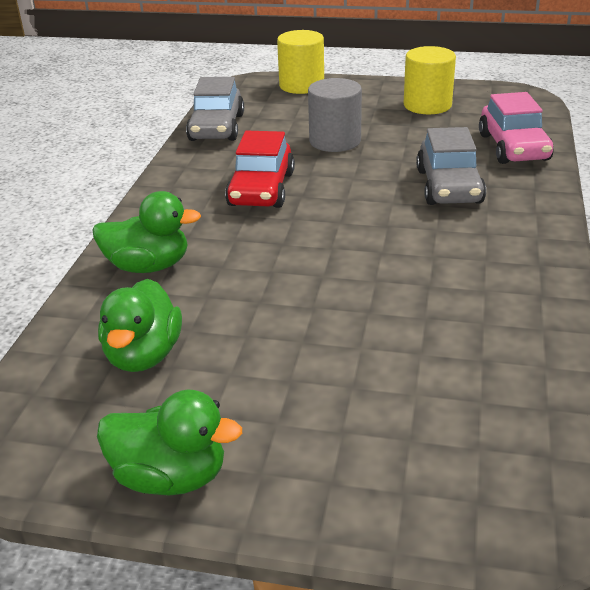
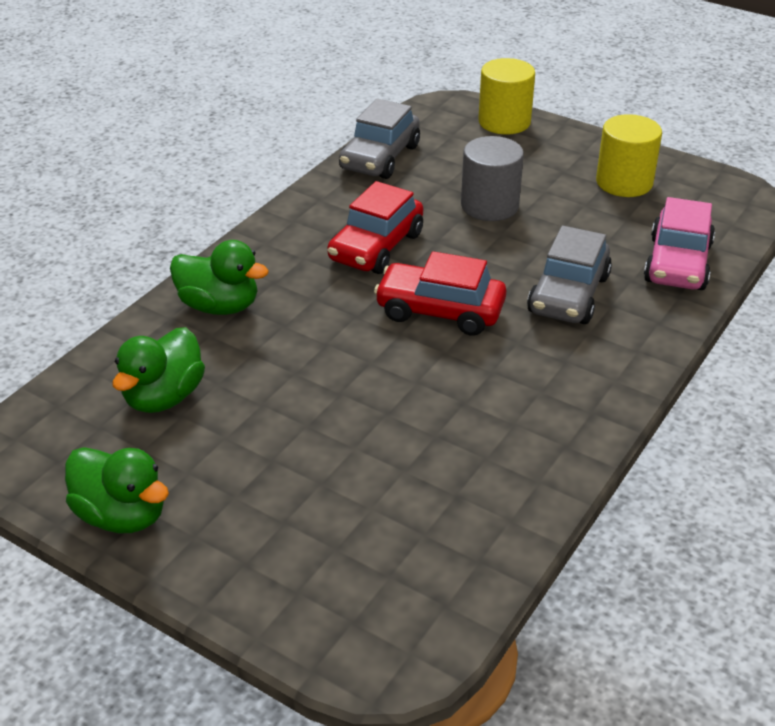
camera: 20 degrees right, 5 degrees up
(353, 222) = (440, 311): none -> red car

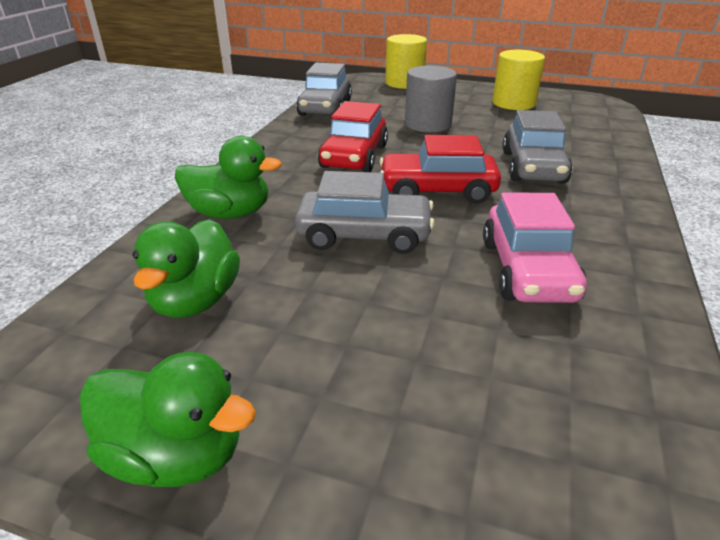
camera: 15 degrees left, 5 degrees down
(336, 355) = (364, 235): none -> grey car
(677, 263) = (594, 140): pink car -> pink car (527, 270)

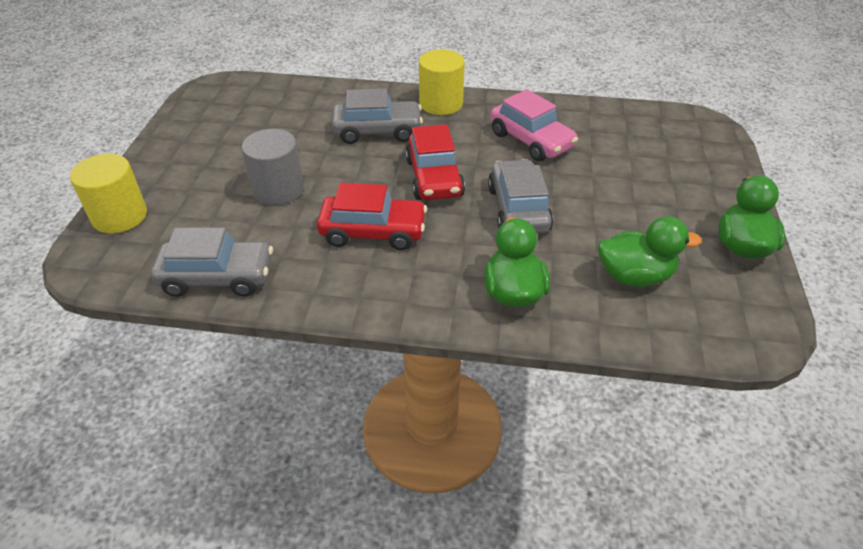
camera: 100 degrees left, 10 degrees up
(513, 103) = (213, 135): yellow cylinder -> yellow cylinder (441, 104)
(527, 270) = (531, 140): pink car -> pink car turned 60 degrees clockwise

